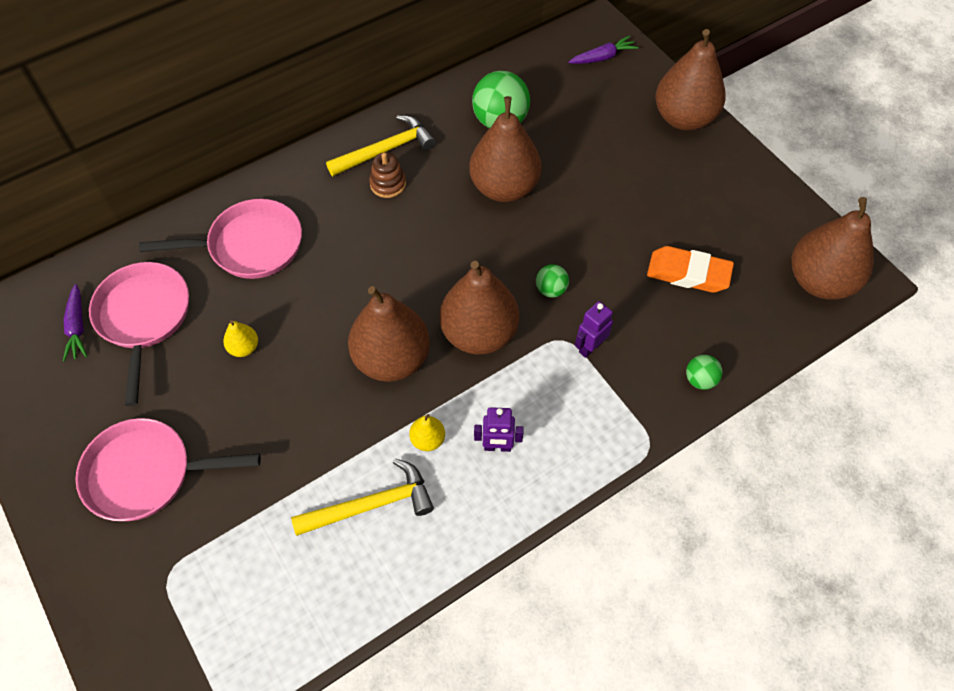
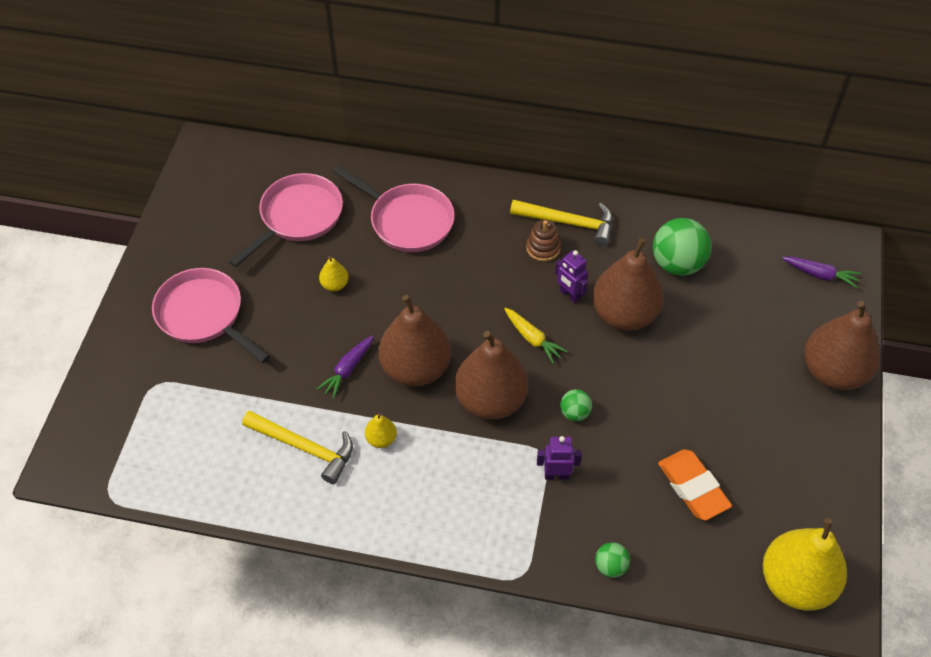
camera: 45 degrees right, 5 degrees down
(77, 327) = (256, 193): purple carrot -> purple carrot (347, 370)
(457, 259) = (532, 339): none -> yellow carrot
(497, 447) = (419, 483): purple robot -> purple robot (569, 295)
(820, 281) = (796, 583): brown pear -> yellow pear

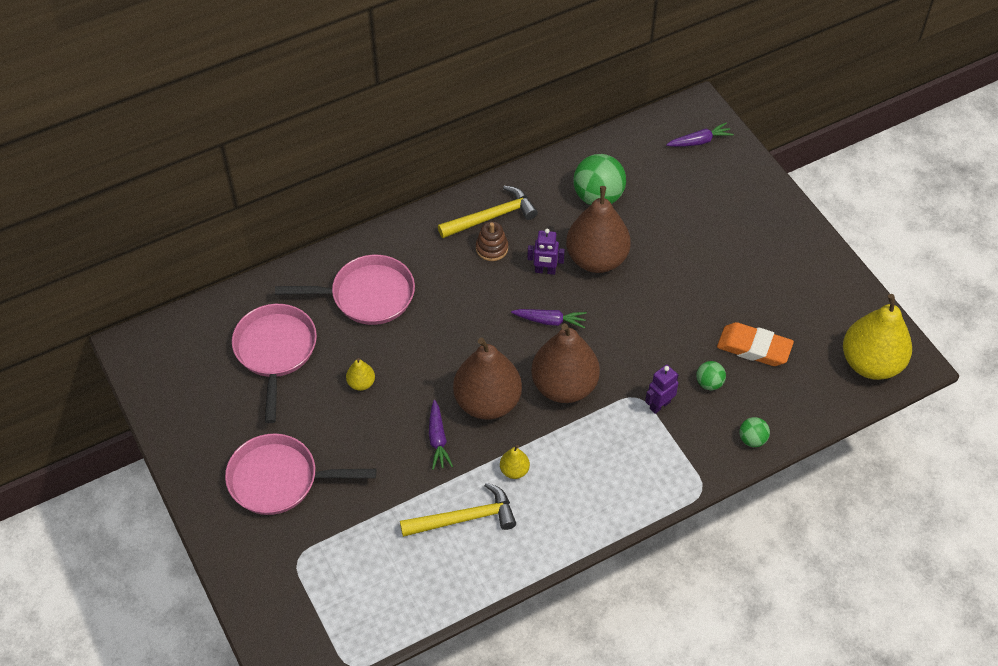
camera: 40 degrees left, 0 degrees up
(532, 339) = (550, 321): yellow carrot -> purple carrot
(575, 413) = (630, 353): green ball -> green ball (709, 383)
(833, 372) = (768, 205): brown pear -> none

